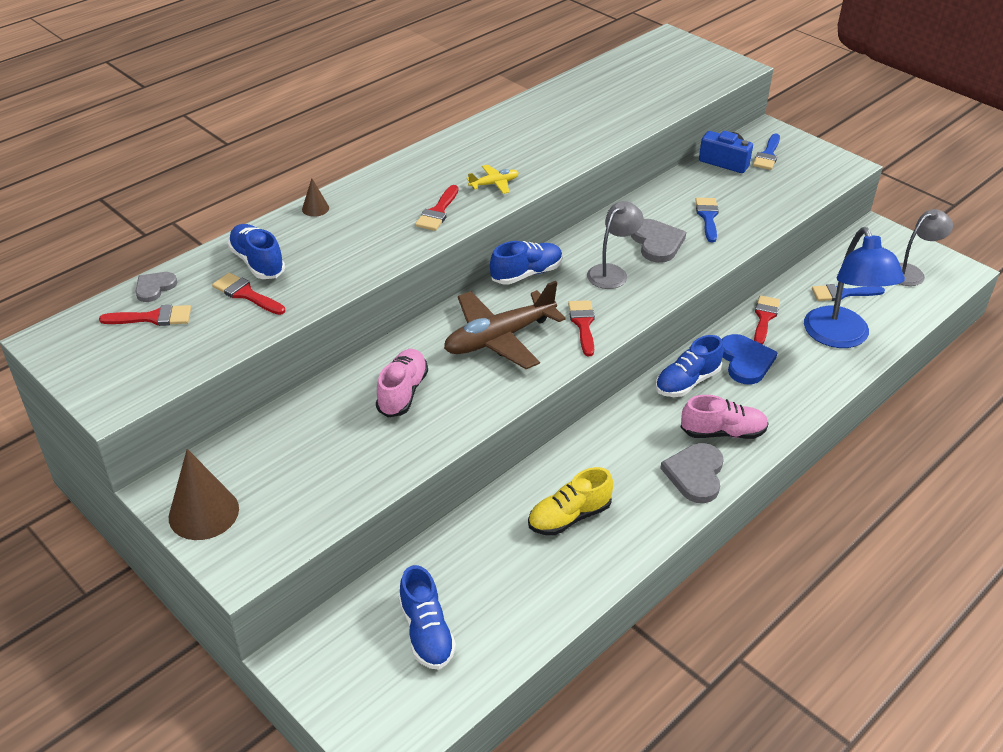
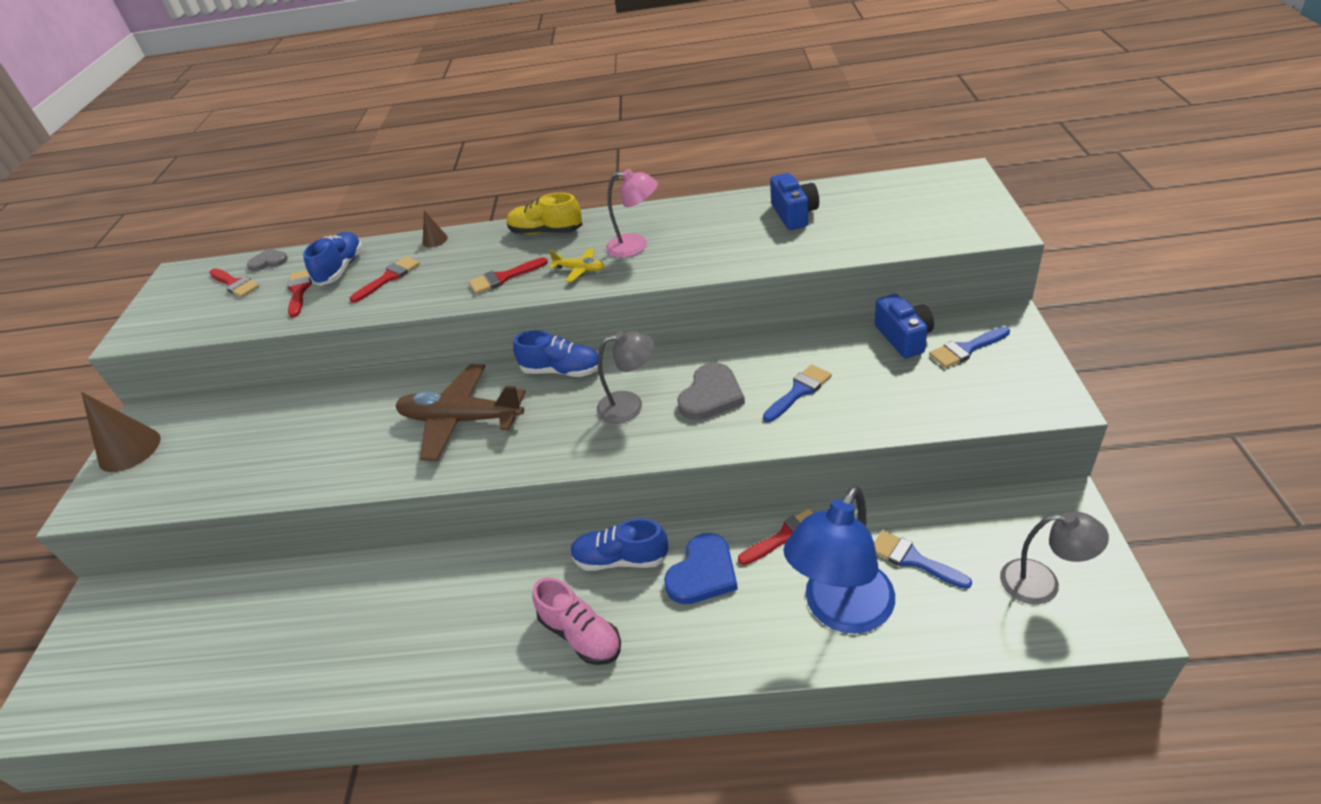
camera: 50 degrees right, 0 degrees up
(402, 392) = (340, 428): pink shoe -> none
(426, 632) = (166, 644): blue shoe -> none
(511, 153) = (635, 246): none -> pink lamp
(569, 517) = (364, 622): yellow shoe -> yellow shoe (546, 232)
(583, 324) = (536, 443): red brush -> red brush (389, 277)
(596, 95) = (794, 214): none -> blue camera
(695, 474) = (502, 660): grey heart -> none

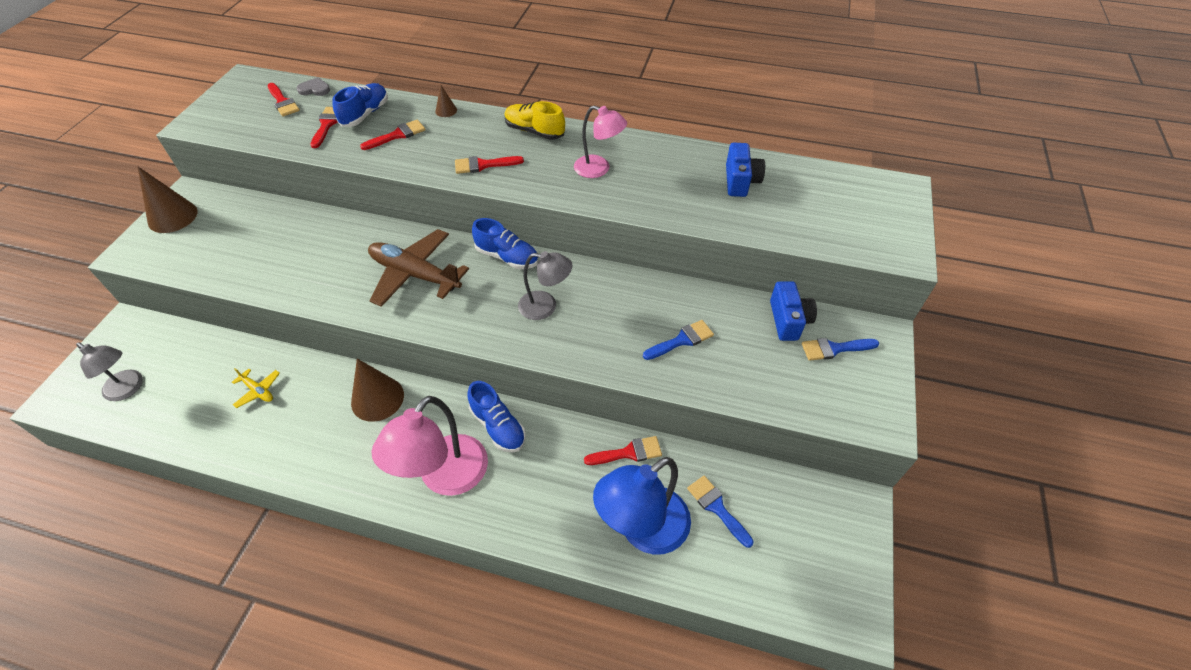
camera: 10 degrees right, 10 degrees up
(460, 577) = (377, 398): none -> brown cone
(580, 270) = (545, 177): yellow plane -> yellow plane (258, 391)
(581, 635) = (445, 477): pink shoe -> pink lamp
(620, 559) = (498, 426): blue shoe -> blue shoe turned 150 degrees counterclockwise
(703, 573) = (553, 460): blue heart -> none
(711, 395) = (611, 319): grey heart -> none
(1042, 583) = (808, 565): grey lamp -> grey lamp (128, 389)

